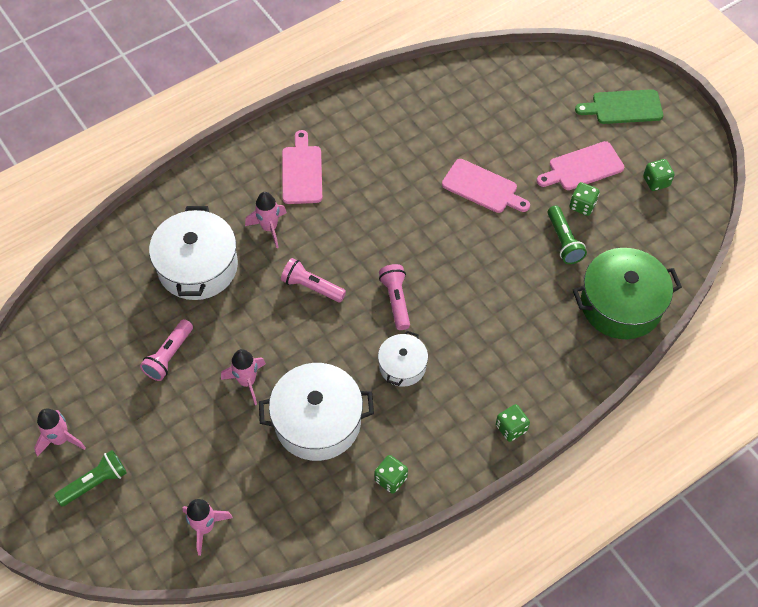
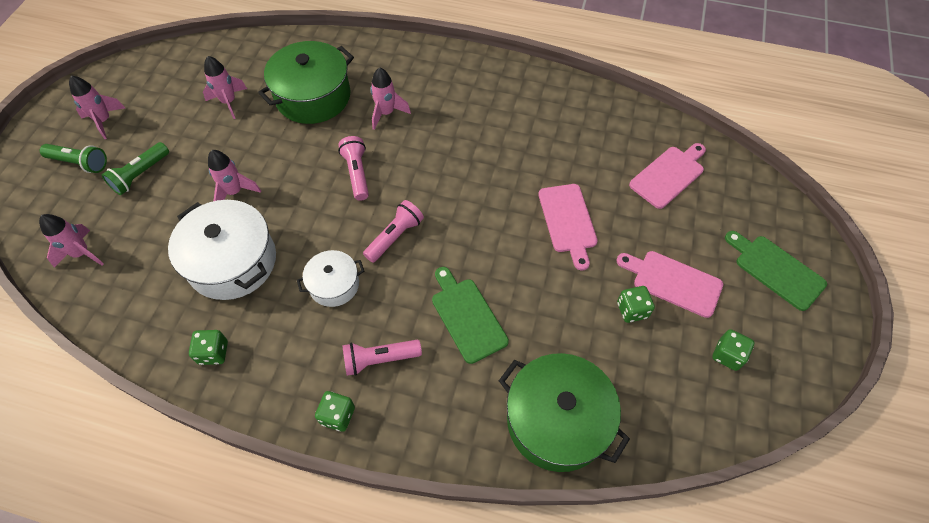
camera: 50 degrees right, 0 degrees up
(139, 331) = (229, 102): none -> pink rocket
(169, 356) = (221, 132): pink flashlight -> pink flashlight (379, 360)
(198, 266) = (313, 97): white pot -> green pot
(302, 172) = (456, 98): pink cutting board -> pink cutting board (668, 175)
(503, 301) = (467, 317): none -> green cutting board
(564, 241) = (578, 321): green flashlight -> green flashlight (140, 175)

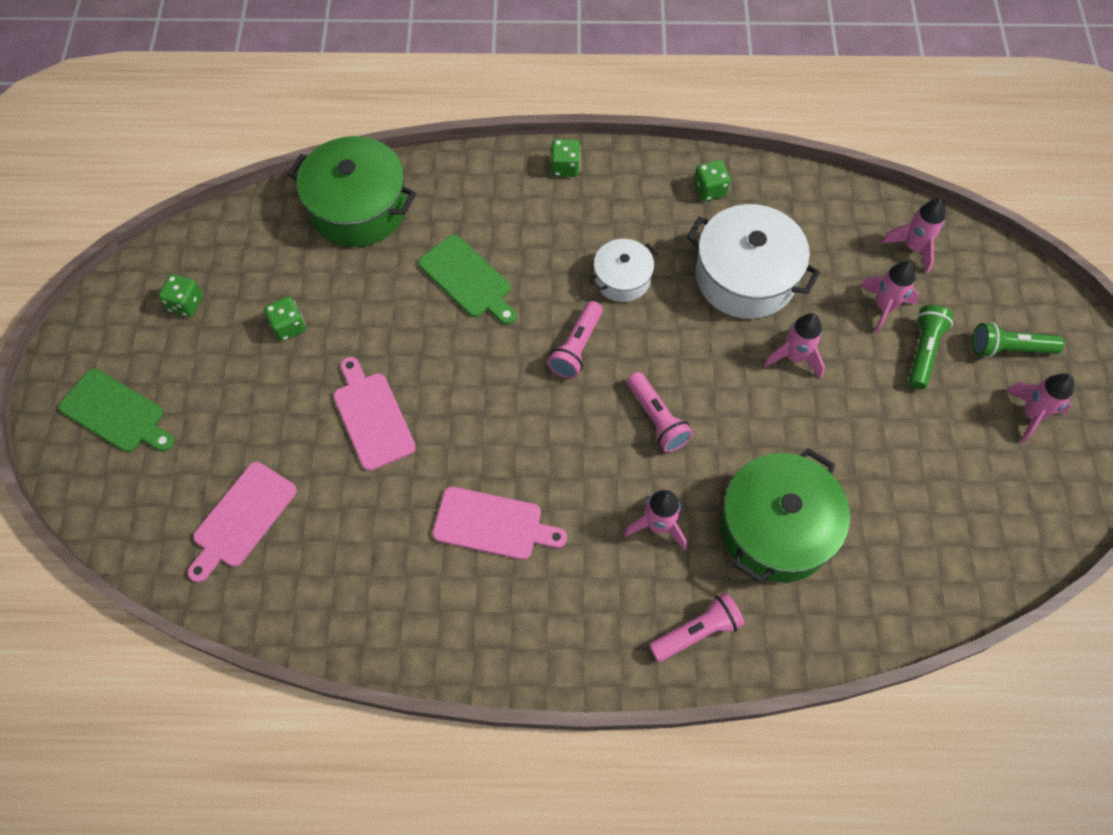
camera: 165 degrees right, 5 degrees up
(229, 102) = (888, 488): pink rocket -> pink rocket (884, 307)
(379, 360) = (544, 220): pink flashlight -> pink flashlight (697, 631)
(673, 282) = (241, 369): pink cutting board -> pink cutting board (492, 524)

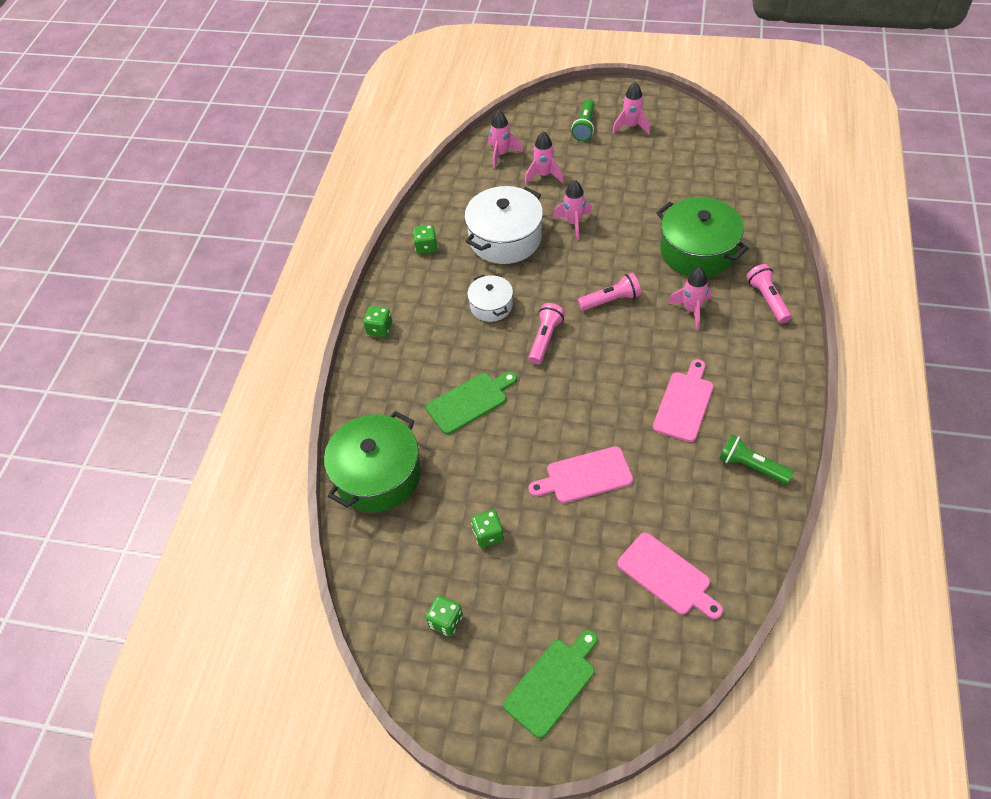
camera: 75 degrees left, 10 degrees down
(577, 347) = (545, 339): pink flashlight -> pink flashlight turned 105 degrees counterclockwise
(923, 351) = (580, 163): green flashlight -> green flashlight (751, 466)

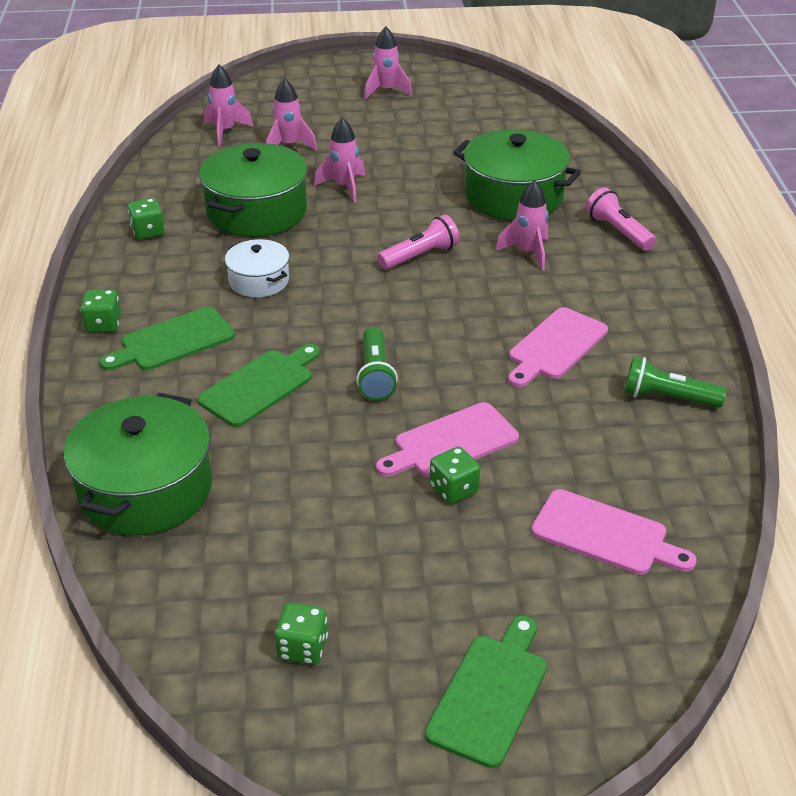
camera: 20 degrees left, 15 degrees down
(421, 351) = (173, 341): none -> green cutting board
(488, 534) = (334, 532): green dice -> green dice (454, 489)
(505, 238) = (257, 211): white pot -> green pot
(545, 339) = (345, 305): pink flashlight -> none
(585, 127) = (327, 96): green flashlight -> green flashlight (376, 375)
(684, 403) = (555, 346): pink cutting board -> pink cutting board turned 150 degrees counterclockwise

